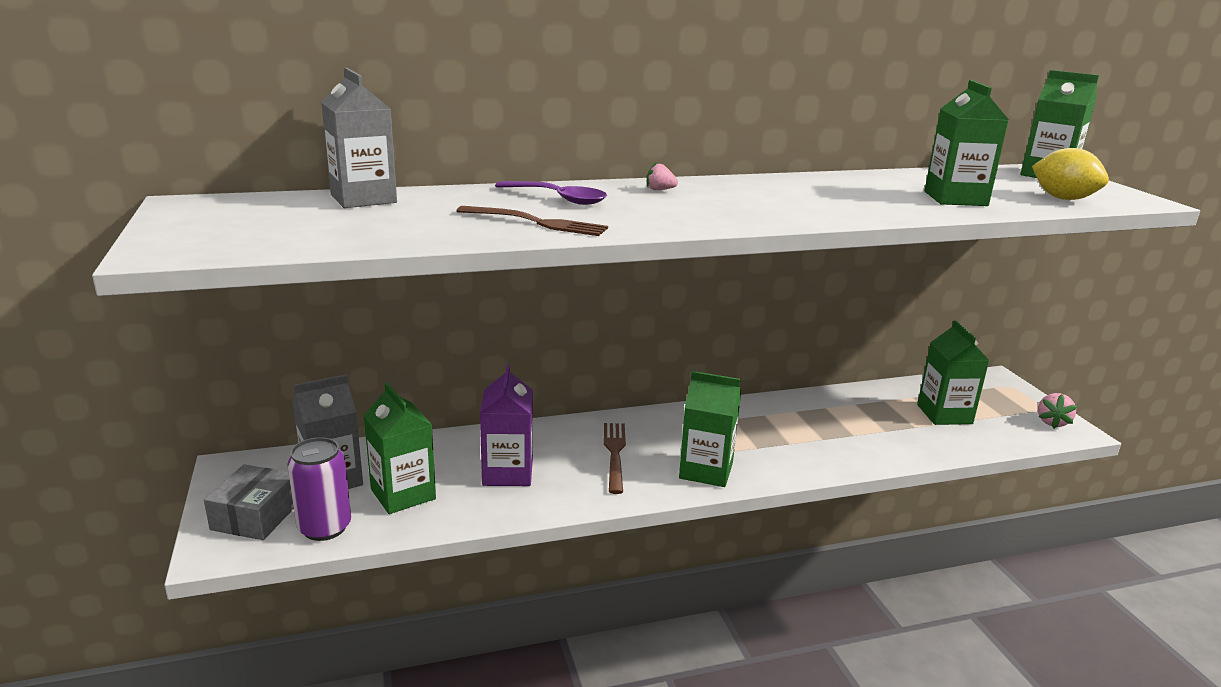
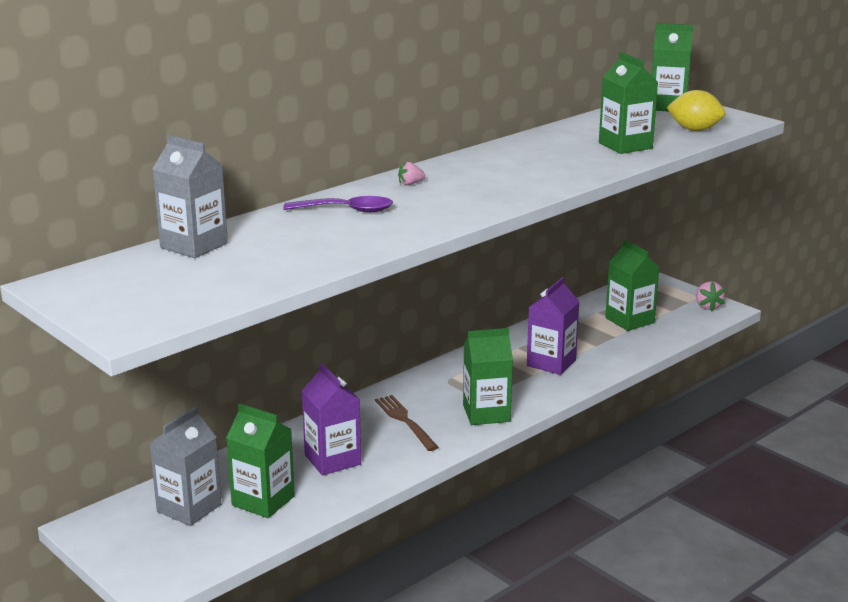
camera: 25 degrees left, 0 degrees up
(255, 516) = (156, 554): grey box -> none
(324, 527) = (226, 543): purple can -> none
(537, 222) = (363, 237): brown fork -> none
(820, 436) = (551, 363): none -> purple carton

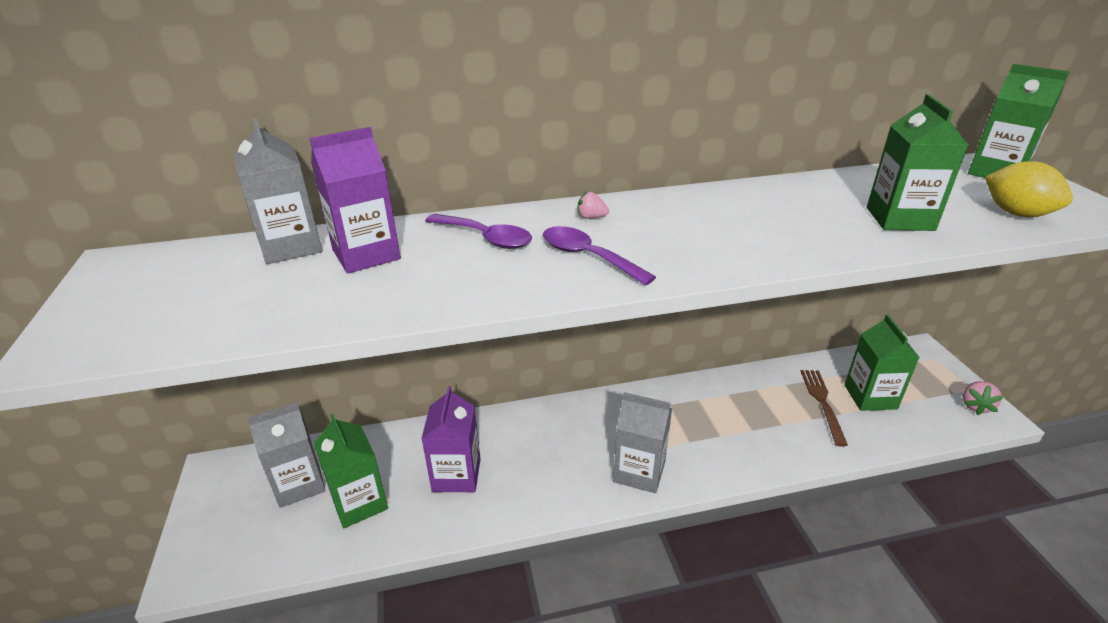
camera: 30 degrees right, 10 degrees up
(404, 421) = (556, 450): brown fork -> brown fork (822, 402)
(439, 206) = (588, 257): none -> purple spoon
(486, 413) = (639, 471): green carton -> grey carton
(551, 363) = (750, 426): purple carton -> purple carton (366, 254)

